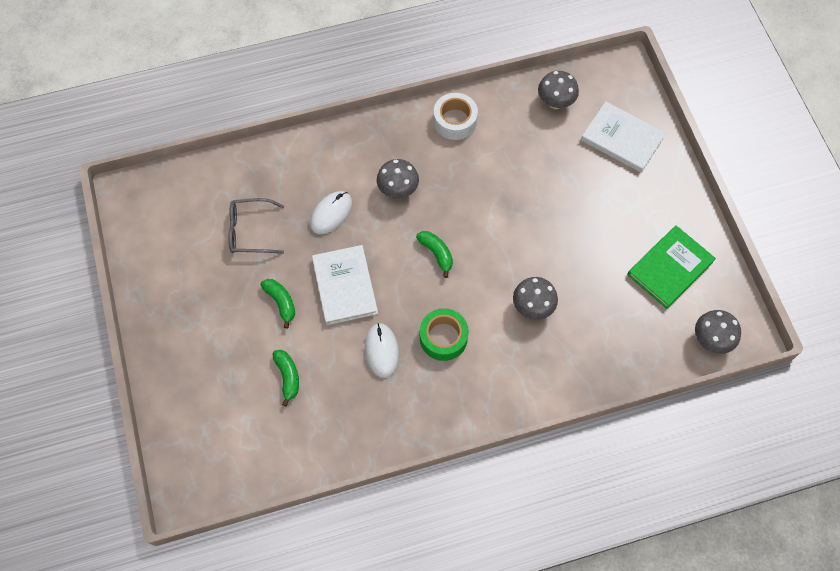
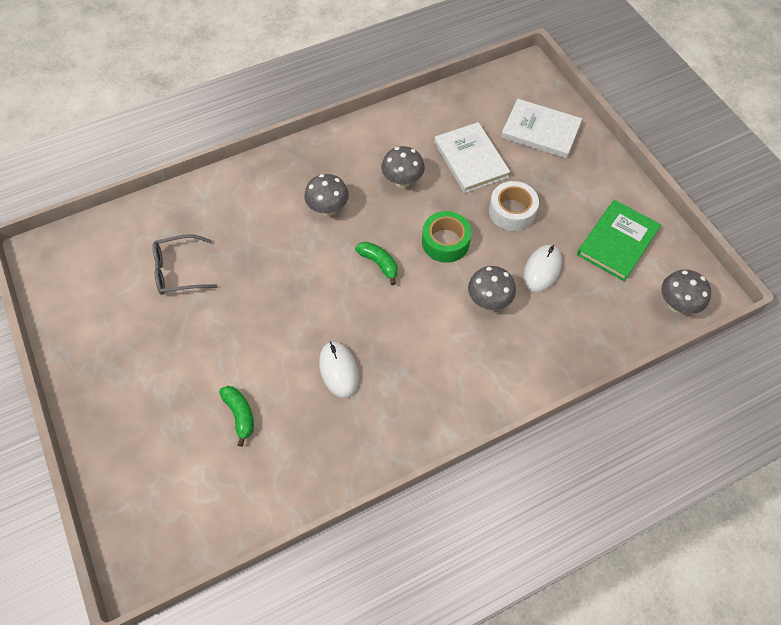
camera: 10 degrees left, 5 degrees down
(281, 302) = (222, 337): green banana -> none
(331, 213) = (262, 241): white mouse -> white mouse (542, 269)
(345, 286) = (288, 310): white book -> white book (471, 160)
(443, 338) = (402, 346): green tape -> green tape (445, 242)
(455, 121) = (373, 137): white tape -> white tape (512, 211)
(555, 102) = (468, 108): grey mushroom -> grey mushroom (402, 181)

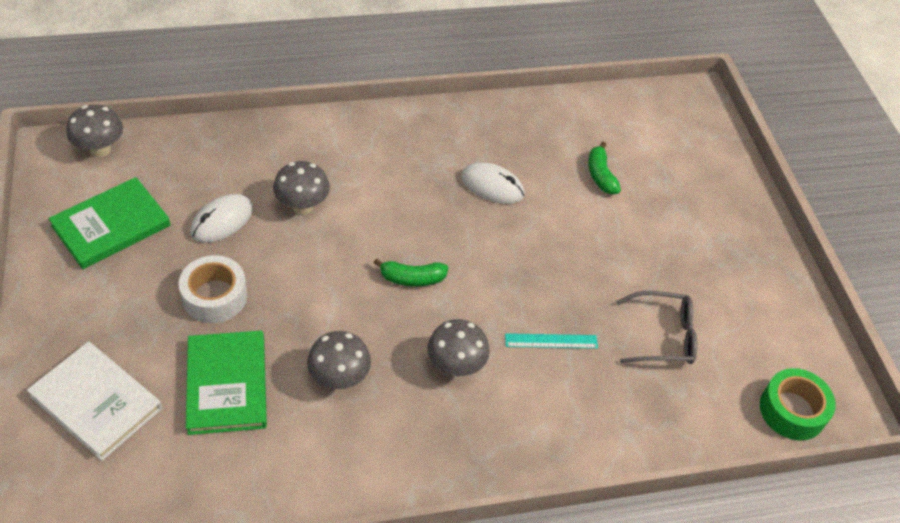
camera: 170 degrees left, 10 degrees down
(264, 244) = (551, 341): none -> turquoise ruler
(338, 370) = (492, 186): white mouse -> white mouse turned 60 degrees counterclockwise
(379, 263) = (412, 278): green banana -> green banana turned 60 degrees counterclockwise
(445, 242) = (319, 282): green tape -> green tape (792, 410)
(471, 160) = (227, 384): white book -> green book

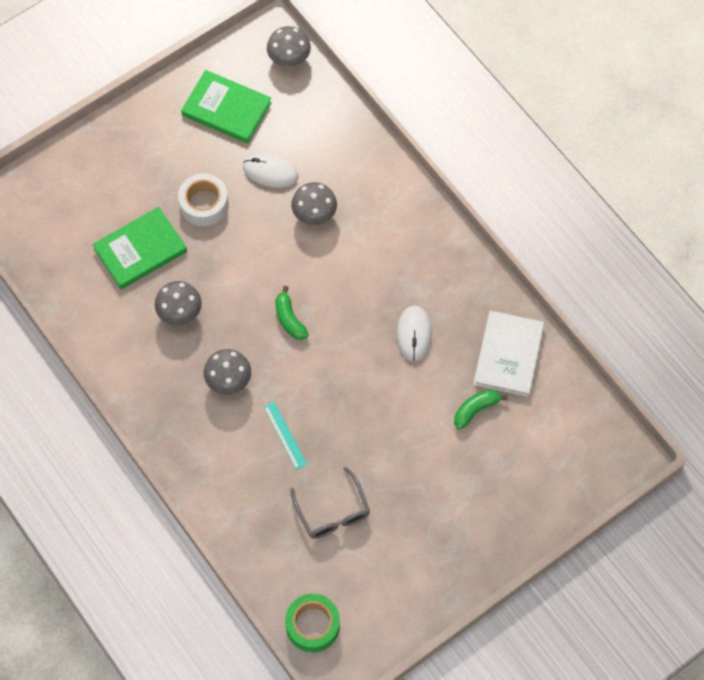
camera: 70 degrees right, 15 degrees up
(96, 402) = (89, 185): white book -> white book (508, 355)

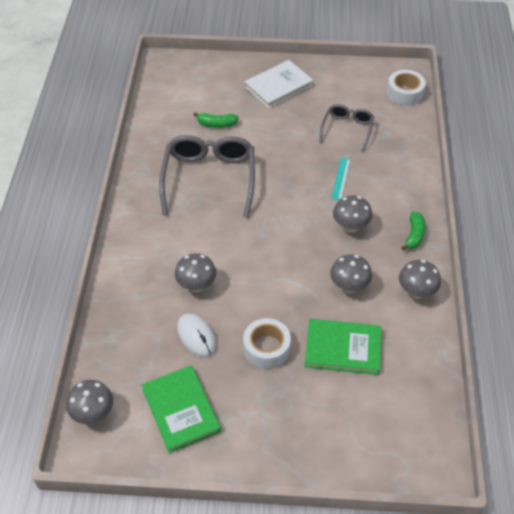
camera: 140 degrees left, 15 degrees down
(115, 353) = (416, 292): none -> grey mushroom
(289, 319) = (277, 235): green banana -> green banana (414, 235)
(312, 625) = (404, 93): green tape -> white tape
(414, 334) = (209, 179): white mouse -> grey glasses
(508, 355) = (168, 136): white book -> white book (278, 86)

